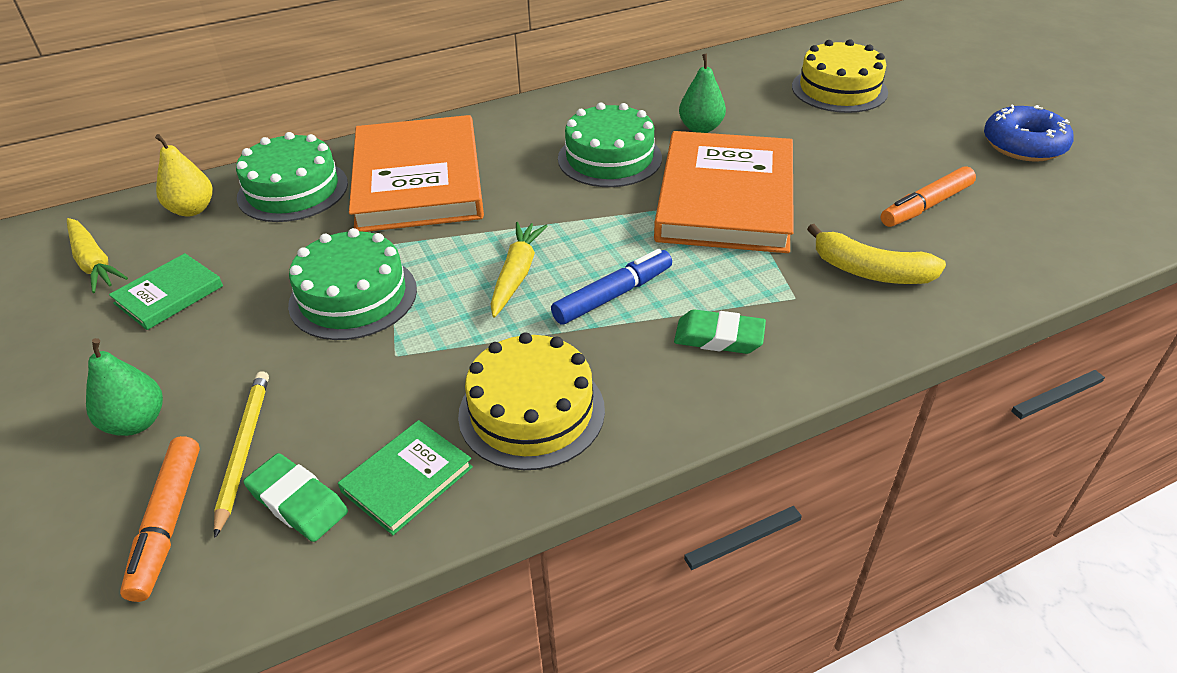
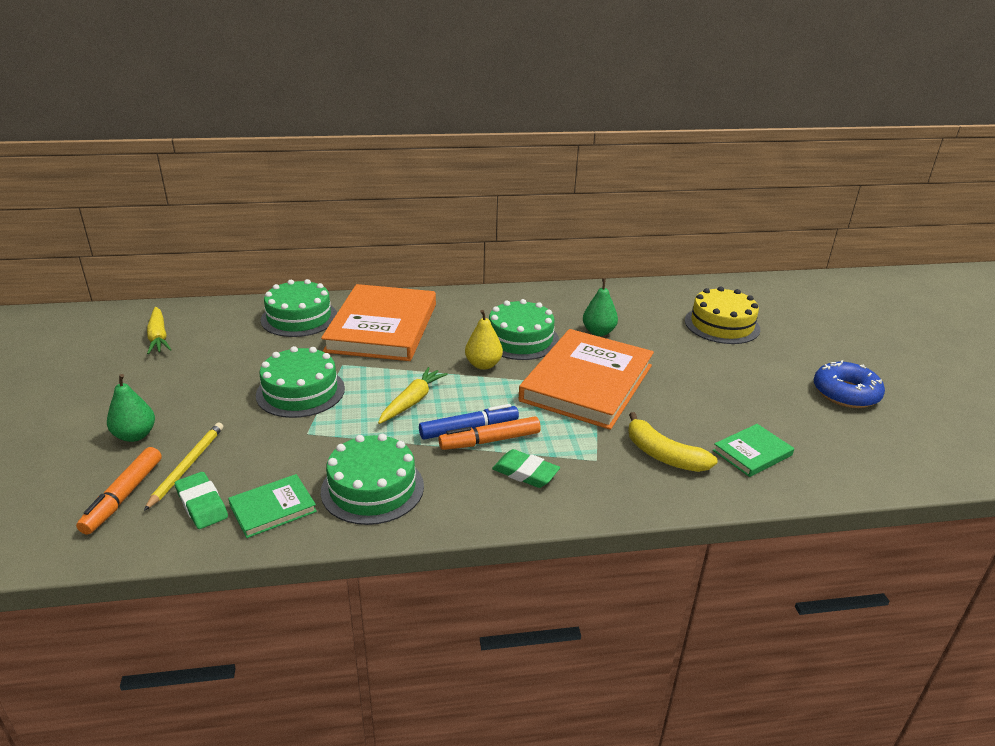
camera: 15 degrees right, 10 degrees down
(169, 295) = (191, 365): green book -> green book (752, 453)
(192, 209) = (232, 317): yellow pear -> yellow pear (483, 365)
(531, 412) = (372, 488): yellow cake -> green cake
(926, 206) = (736, 420): orange marker -> orange marker (490, 441)

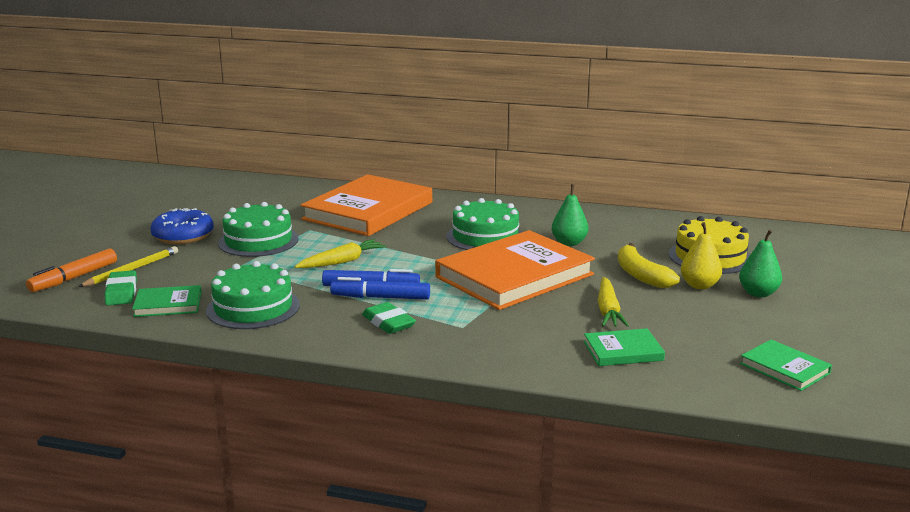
camera: 25 degrees right, 10 degrees down
(135, 435) = (113, 246): green pear -> green pear (758, 293)
(158, 337) = (185, 191): yellow carrot -> yellow carrot (608, 310)
(299, 318) = (305, 195): green cake -> none
(483, 365) = (431, 248): yellow pear -> yellow pear (699, 285)
(490, 441) = (380, 297): orange marker -> blue marker
(663, 455) = (530, 336): yellow banana -> yellow banana (641, 275)
(845, 393) = (787, 329): blue donut -> blue donut (183, 236)
(882, 439) = (784, 368): none -> green book

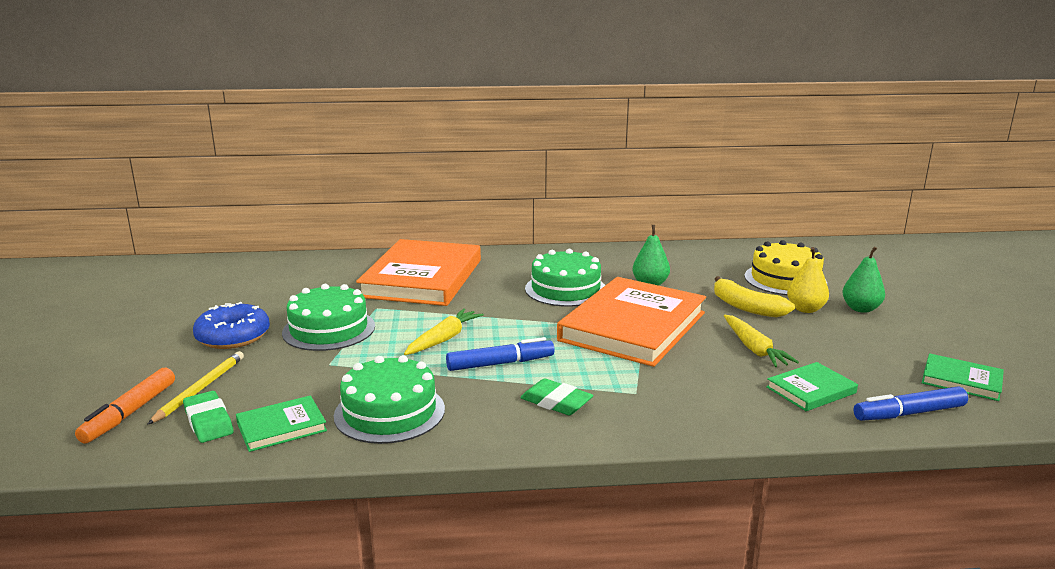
camera: 20 degrees left, 0 degrees up
(380, 297) = (521, 374): blue marker -> blue marker (909, 413)

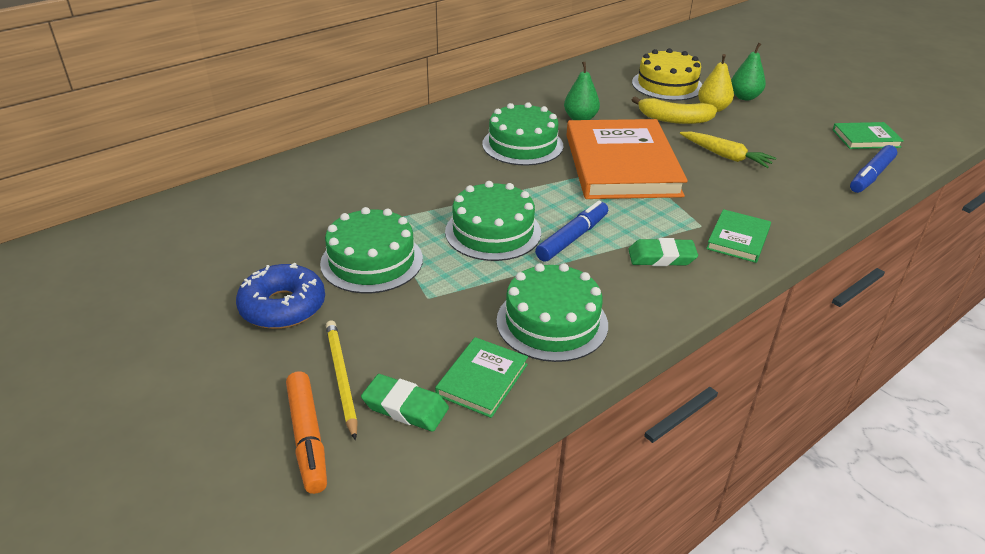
camera: 35 degrees left, 15 degrees up
(422, 278) = (380, 173): orange book -> none
(444, 339) = (493, 232): yellow carrot -> green cake
(811, 390) = (800, 179): green book -> green book (738, 239)

